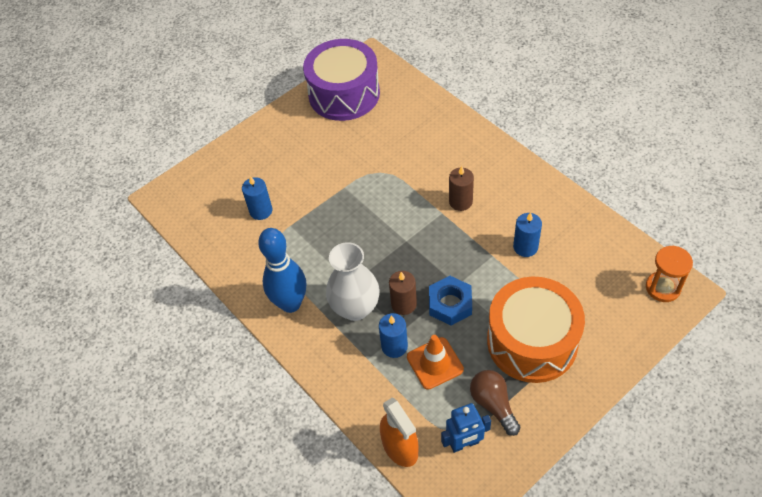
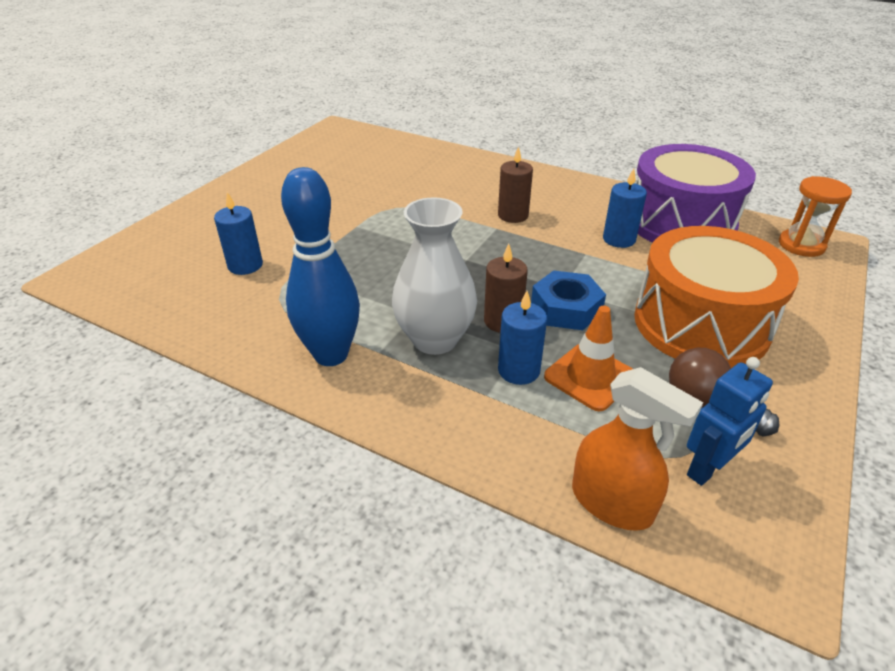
camera: 25 degrees left, 15 degrees down
(344, 94) = (319, 155): purple drum -> purple drum (680, 223)

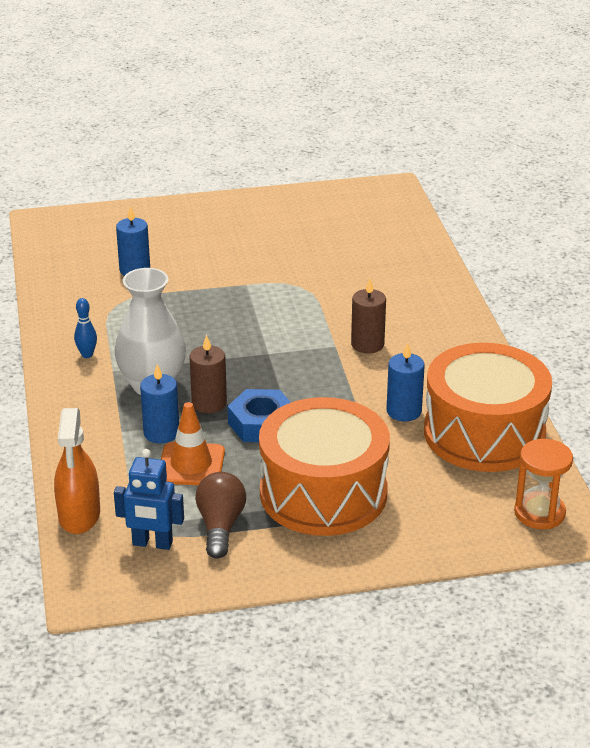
camera: 50 degrees right, 5 degrees down
(331, 355) = (87, 355): blue bowling pin -> blue bowling pin, size x0.41
(680, 223) = (484, 433): purple drum -> orange drum

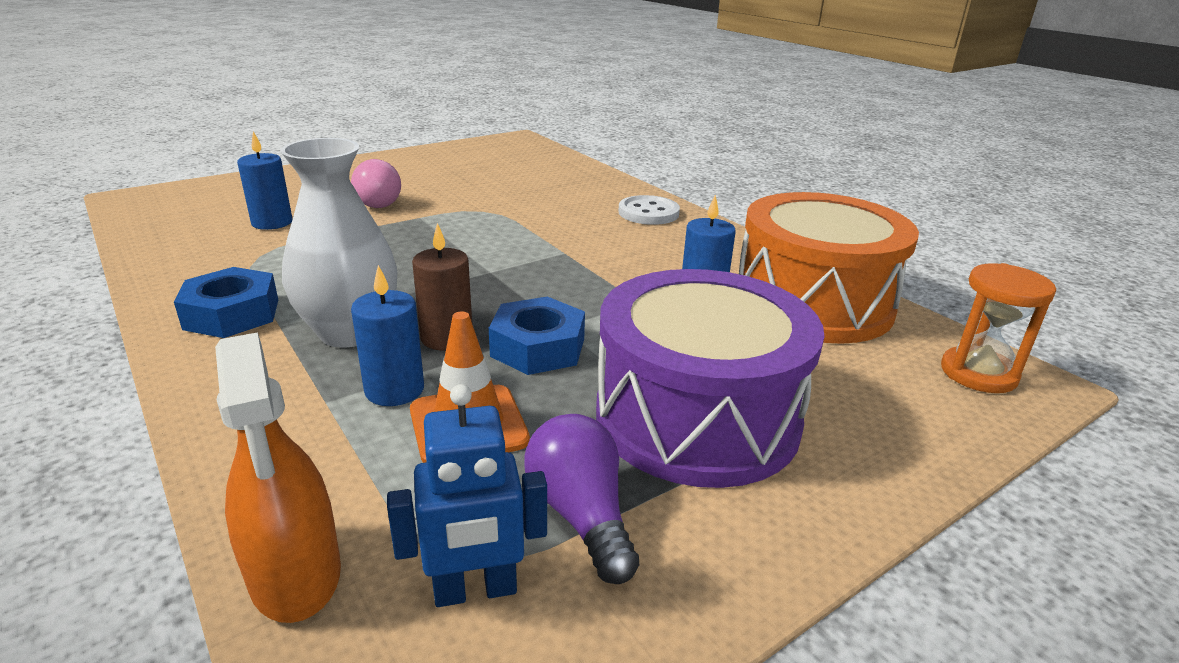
camera: 25 degrees left, 5 degrees down
(87, 355) = (232, 314): blue bowling pin -> blue nut
(220, 259) = (375, 201): none -> pink light bulb
(220, 526) = (581, 515): brown light bulb -> purple light bulb
(323, 493) = (697, 417): orange drum -> purple drum
(367, 344) = (600, 246): brown candle -> none
(437, 315) = (648, 213): none -> white button

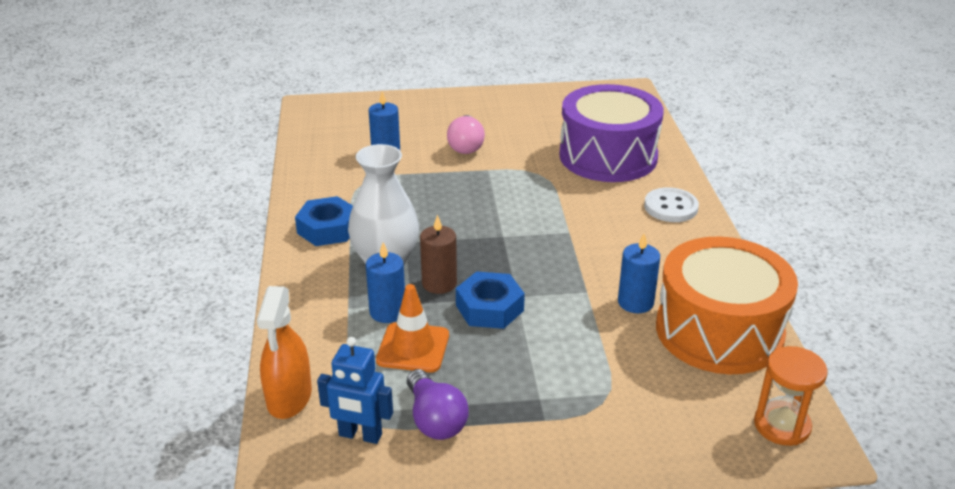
camera: 30 degrees right, 5 degrees up
(581, 515) = (435, 419): purple light bulb -> purple light bulb turned 150 degrees clockwise
(697, 417) = (547, 388): purple drum -> purple drum (608, 156)

